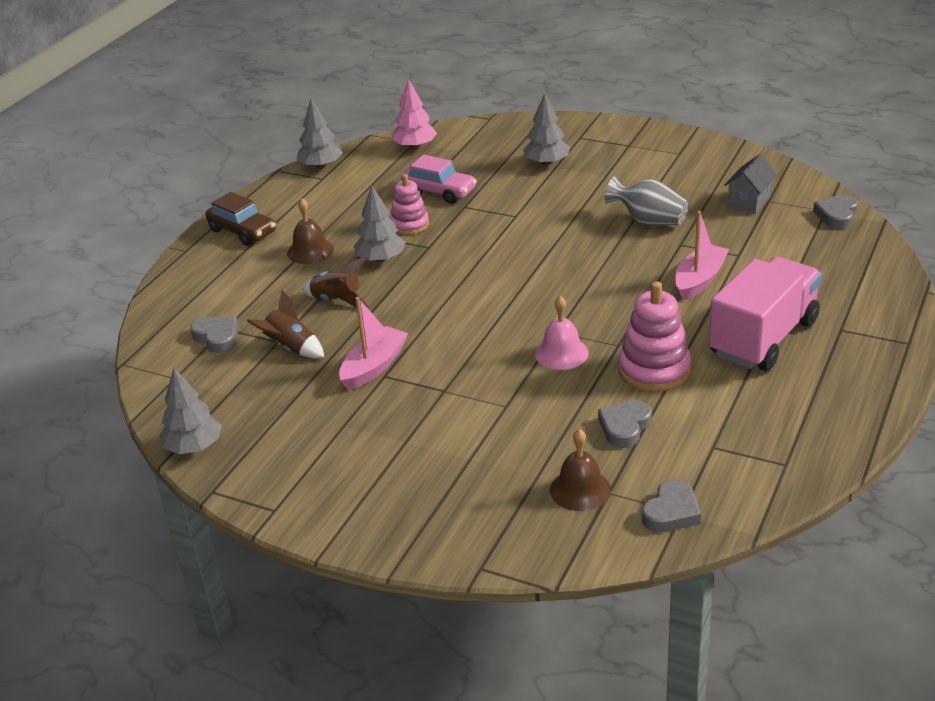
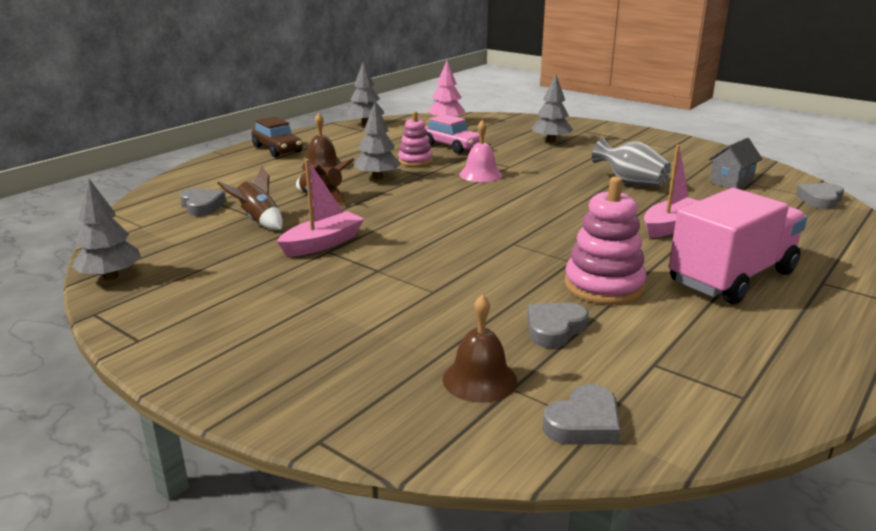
camera: 10 degrees right, 10 degrees down
(561, 353) = (510, 259): pink bell -> pink bell (480, 174)

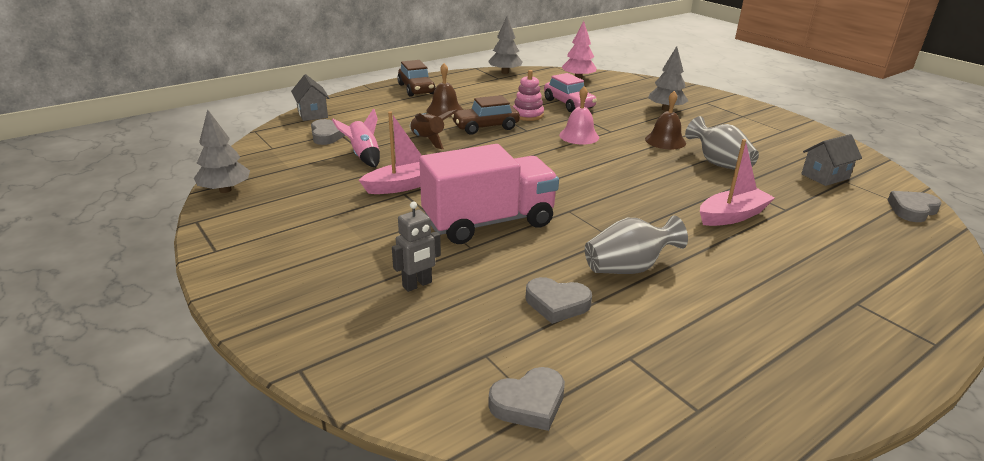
camera: 15 degrees right, 5 degrees up
(170, 186) = (312, 114): none -> grey house
(258, 221) = (364, 156): brown rocket -> pink rocket
(377, 177) = (485, 127): grey tree -> brown car
(399, 335) = (417, 285): none -> grey robot
(479, 379) = (462, 340): brown bell -> brown bell (665, 141)
(554, 329) = (557, 304): grey heart -> grey heart turned 135 degrees counterclockwise
(603, 286) = (628, 268): pink stacking toy -> grey vase
(731, 277) = (762, 281): pink truck -> pink truck (488, 222)

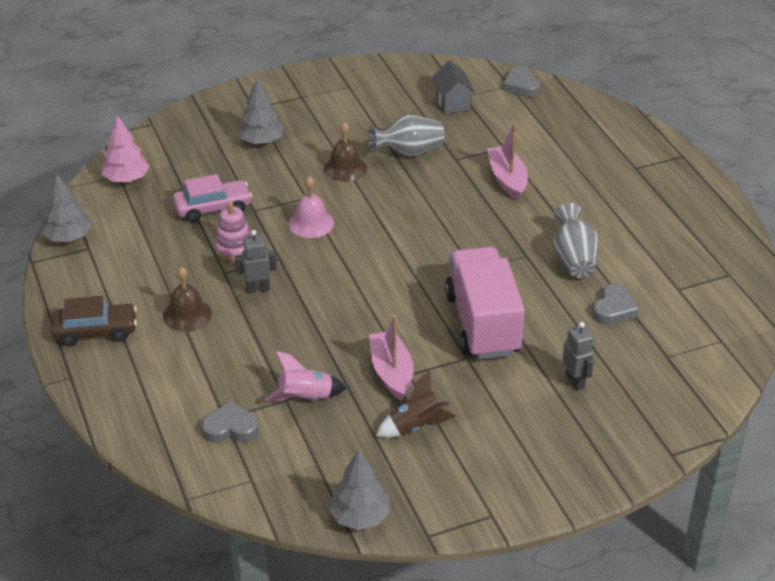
camera: 75 degrees left, 10 degrees up
(312, 114) = (147, 441): grey house -> none
(428, 140) = (278, 340): brown rocket -> brown rocket (416, 426)
(485, 127) = (258, 288): brown car -> grey robot
(529, 403) = (716, 344): grey heart -> none

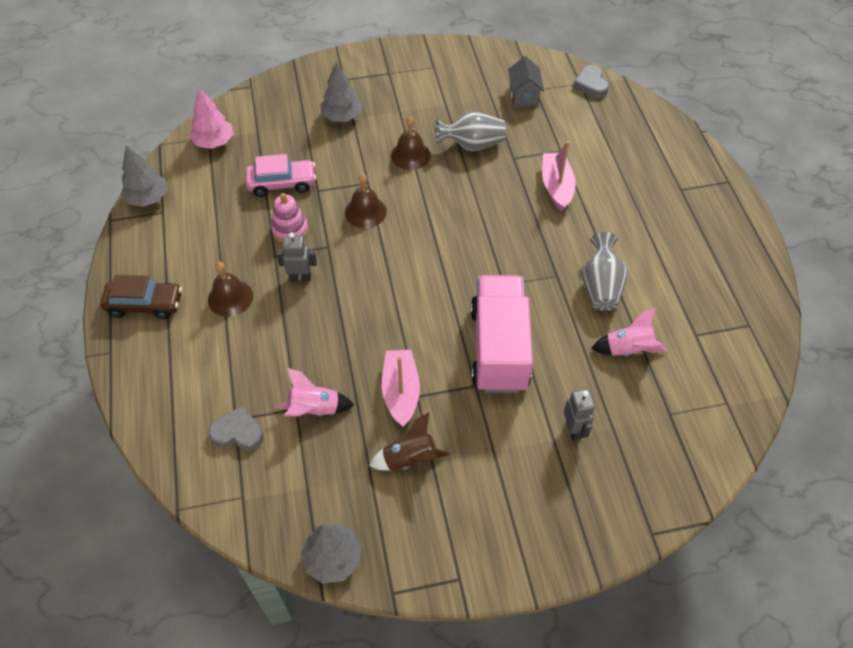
camera: 10 degrees right, 15 degrees up
(311, 223) = (365, 212): pink bell -> brown bell
(614, 309) = (628, 349): grey heart -> pink rocket

